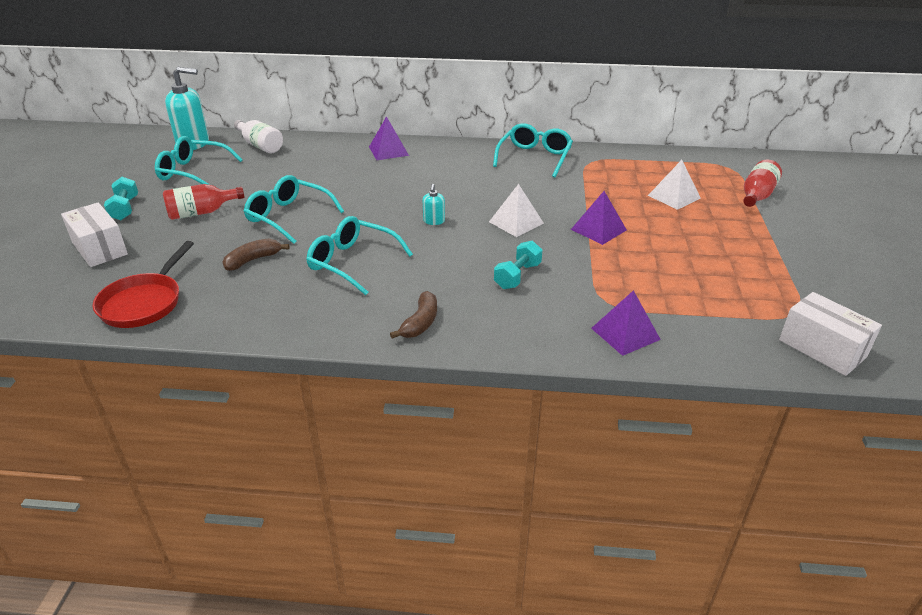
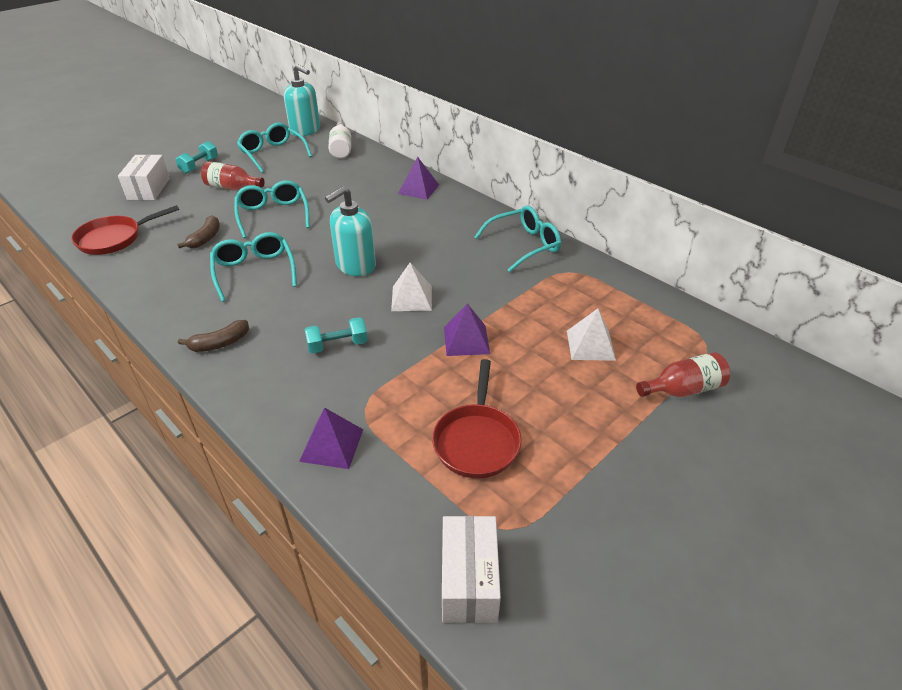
camera: 40 degrees right, 5 degrees up
(253, 260) = (205, 238): brown banana -> brown banana turned 105 degrees clockwise
(434, 221) = (355, 266): turquoise soap dispenser -> turquoise soap dispenser, size x2.18
(703, 279) = (476, 440): none -> red pan

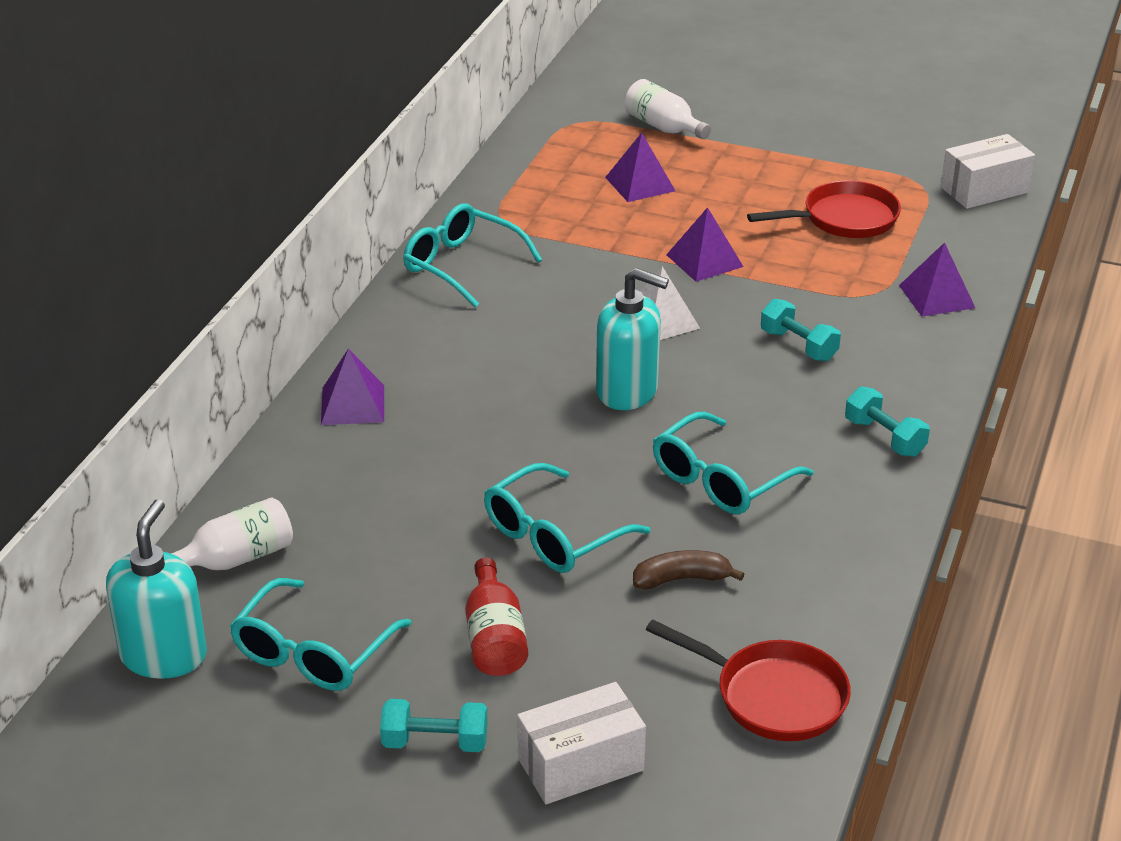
camera: 115 degrees left, 5 degrees down
(220, 343) = (884, 437): brown banana -> turquoise dumbbell
(590, 345) = (640, 184): white pyramid -> purple pyramid
(683, 389) = (663, 127): red bottle -> white bottle

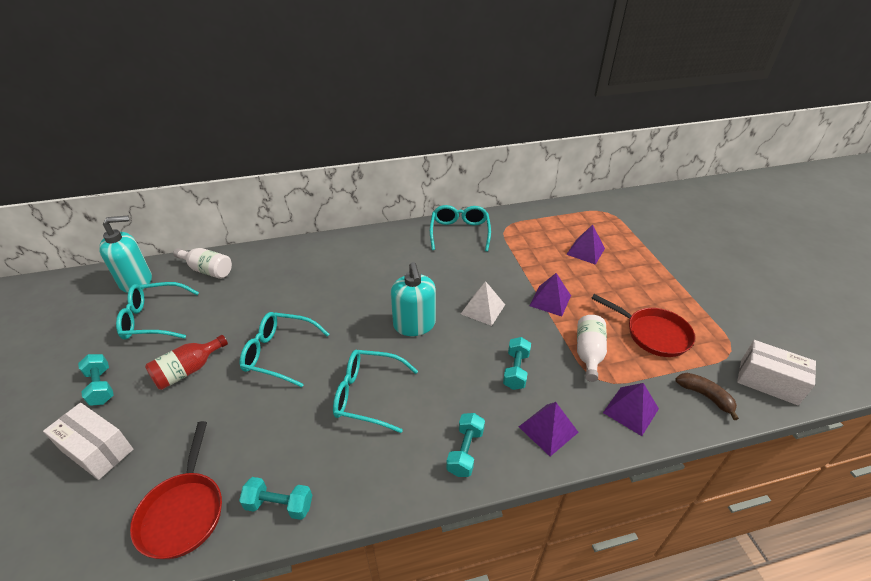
camera: 55 degrees right, 5 degrees up
(353, 404) = (333, 251): purple pyramid -> purple pyramid (548, 429)
(663, 127) = (641, 237): white bottle -> white bottle (588, 353)
(681, 579) = (271, 419): brown banana -> brown banana (705, 396)
(833, 610) = (279, 505): none -> turquoise dumbbell

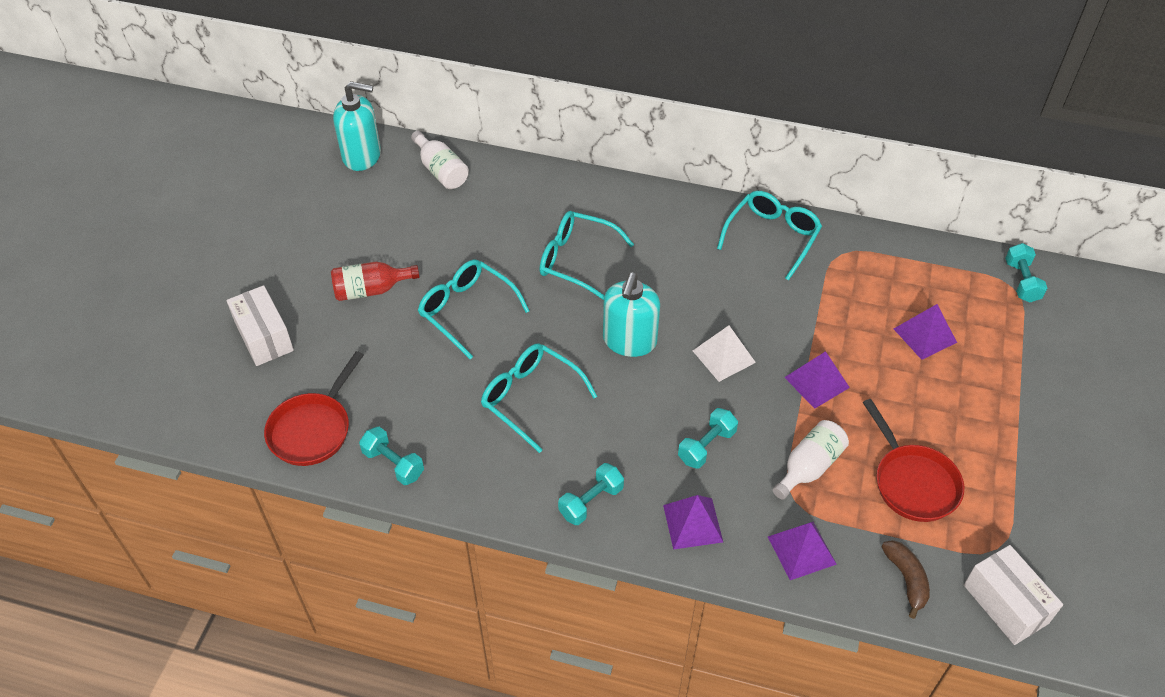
camera: 30 degrees right, 10 degrees up
(101, 386) = (287, 272): turquoise dumbbell -> turquoise dumbbell (1021, 281)
(154, 319) = (362, 213): turquoise glasses -> turquoise glasses (577, 260)

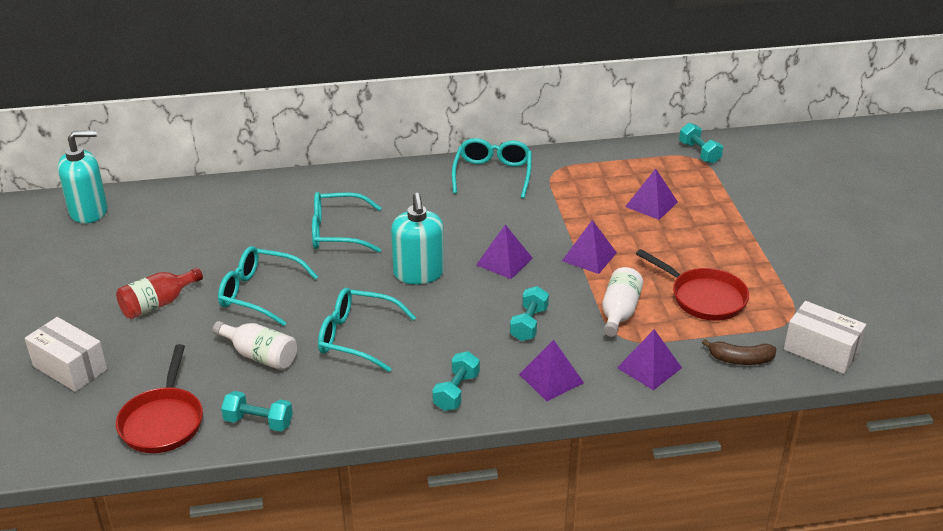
camera: 25 degrees left, 15 degrees down
(441, 171) = (173, 203): white bottle -> white bottle (260, 355)
(724, 356) = (504, 261): white pyramid -> purple pyramid
(906, 579) = (740, 360): brown banana -> brown banana turned 135 degrees clockwise

